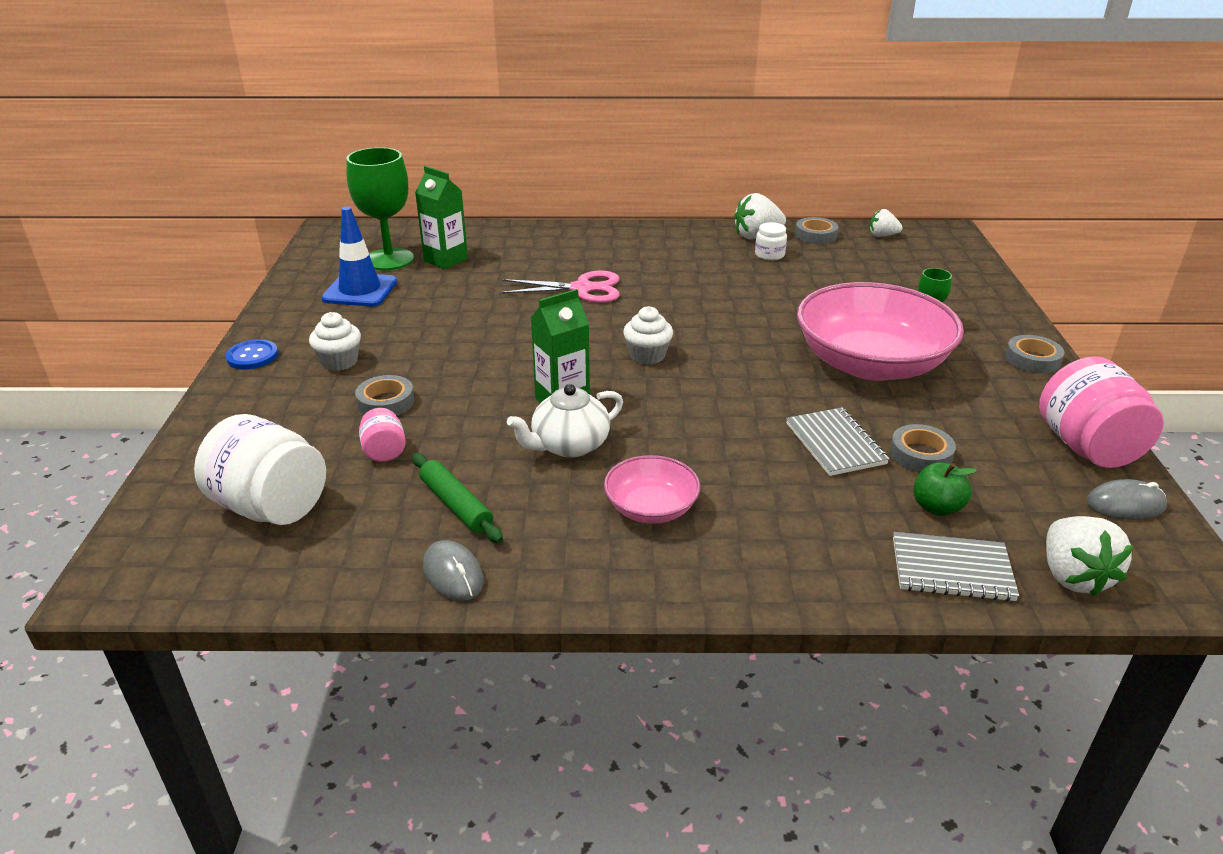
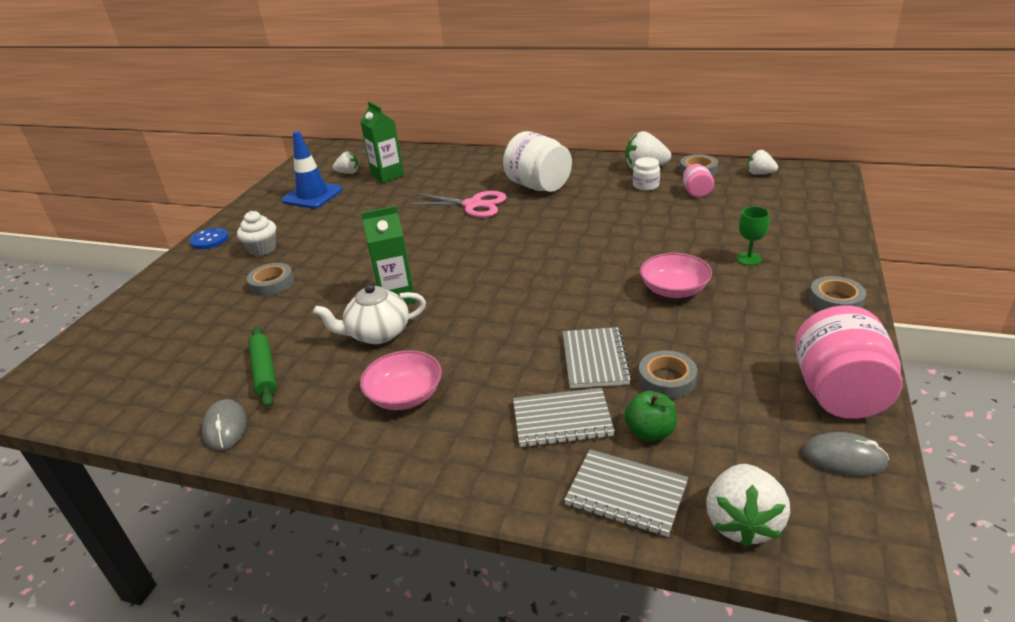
camera: 20 degrees right, 0 degrees up
(271, 507) = (144, 355): white jar -> white jar (538, 186)
(384, 451) = (245, 322): pink jar -> pink jar (696, 192)
(389, 259) = (348, 173): green goblet -> white strawberry
(647, 355) = (487, 265): white cupcake -> none
(841, 508) = (562, 420): none -> grey notebook
(870, 364) = (674, 290): pink bowl -> pink bowl, size x0.49

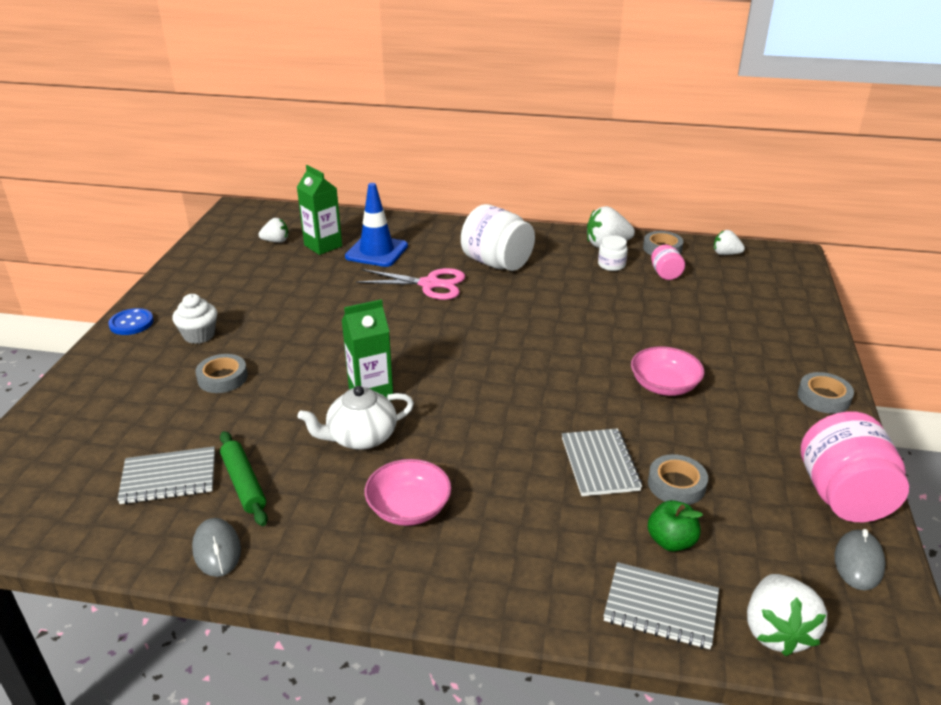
camera: 10 degrees left, 0 degrees up
(312, 195) = (241, 269): blue traffic cone -> blue traffic cone (376, 251)
(562, 420) = (580, 531): grey notebook -> grey notebook (169, 478)
(749, 259) = (732, 351): green goblet -> none
(844, 458) = (858, 562): grey mouse -> grey mouse turned 75 degrees counterclockwise

